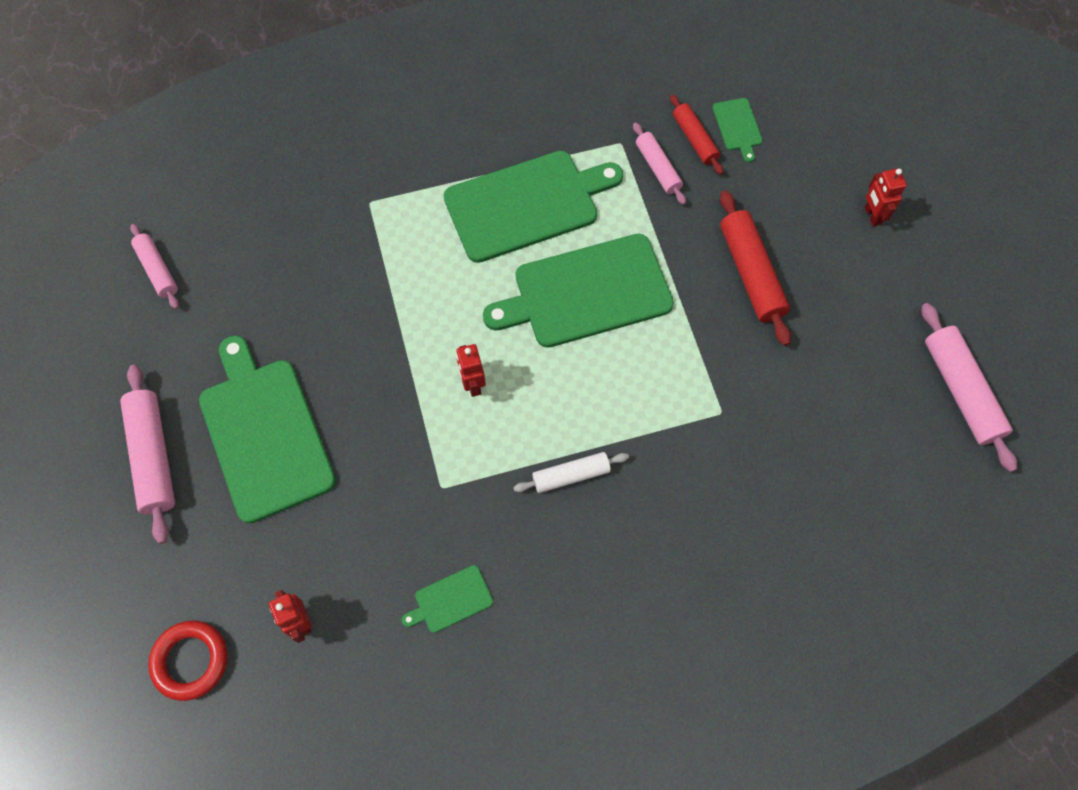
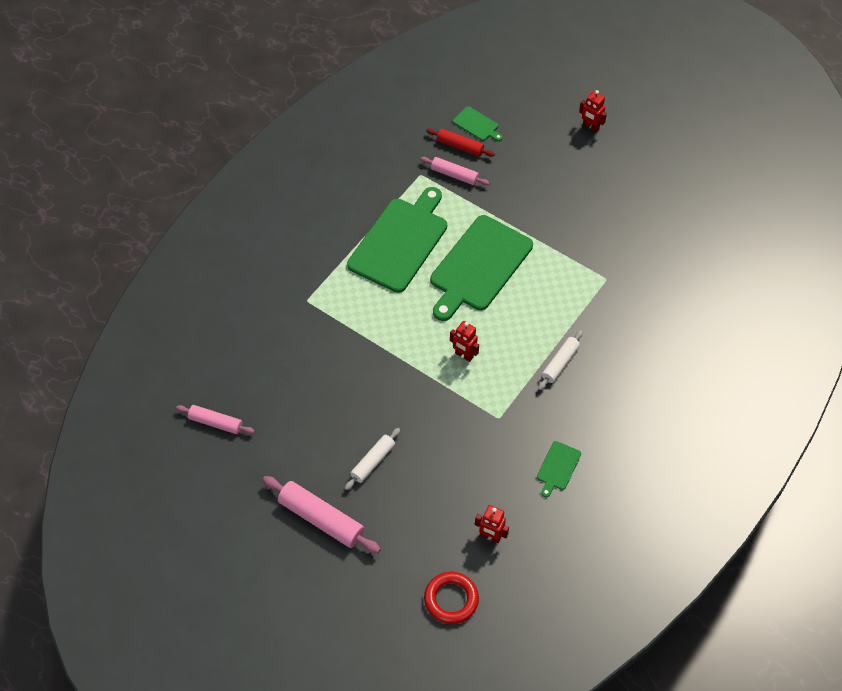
camera: 40 degrees left, 10 degrees down
(264, 433) = (373, 462): green cutting board -> white rolling pin
(751, 273) = (556, 198): red rolling pin -> none
(960, 391) = (711, 188): pink rolling pin -> none

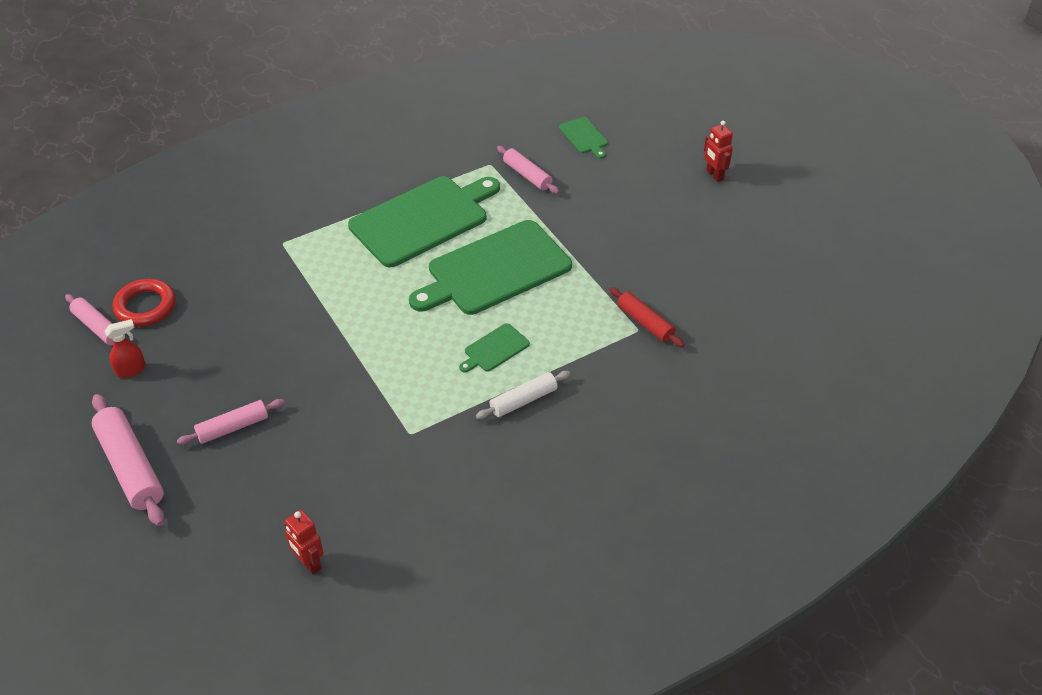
camera: 25 degrees right, 10 degrees down
(267, 447) = (131, 370): none -> red spray bottle
(373, 462) = (233, 427): white rolling pin -> pink rolling pin
(451, 599) = (210, 618): red ring -> red ring (145, 306)
(460, 146) = (551, 151): red rolling pin -> red rolling pin (645, 323)
(464, 355) = (415, 353): red robot -> none
(558, 467) = (445, 515): green cutting board -> green cutting board (495, 349)

